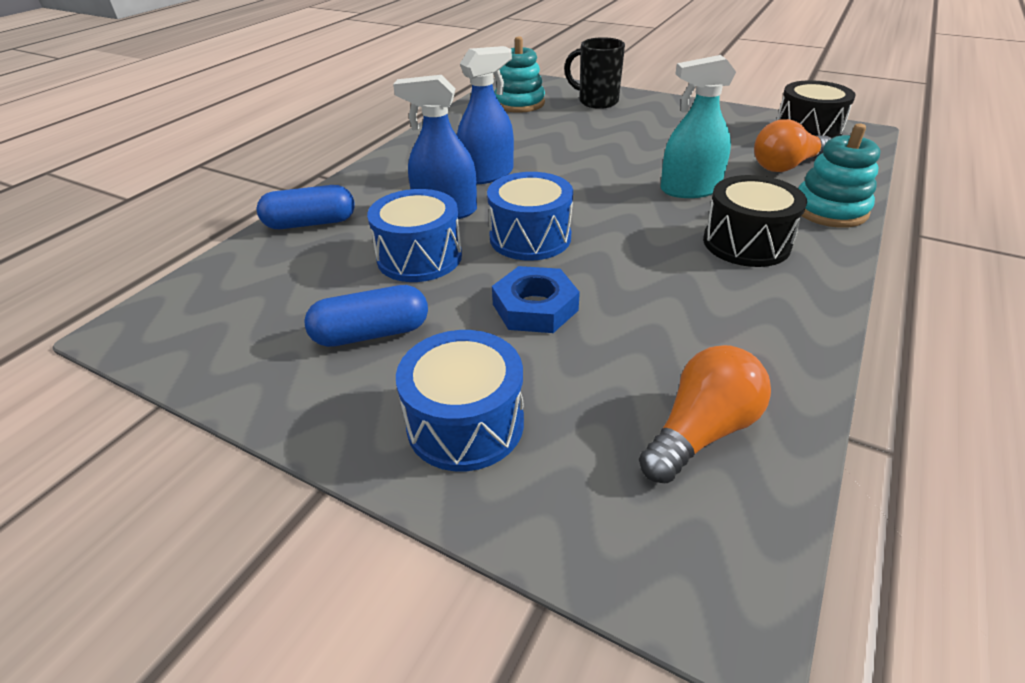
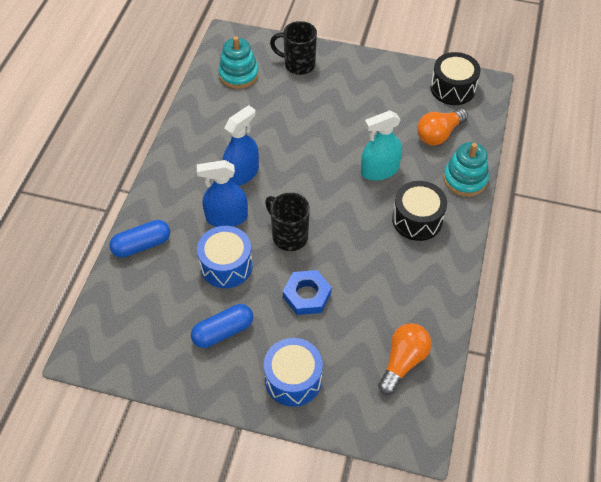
camera: 15 degrees left, 15 degrees up
(530, 237) = (289, 236): blue drum -> black mug

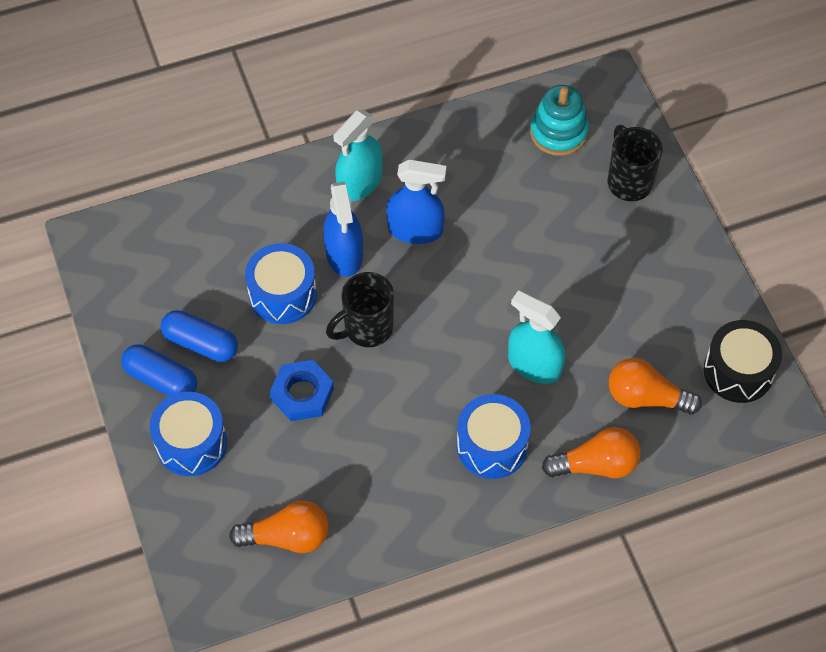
camera: 55 degrees right, 5 degrees up
(142, 245) = (249, 201): blue capsule -> blue capsule (161, 379)
(184, 182) = (359, 183): none -> turquoise spray bottle
(226, 217) = (344, 254): blue spray bottle -> blue spray bottle turned 150 degrees counterclockwise
(289, 236) = (366, 329): black mug -> black mug turned 135 degrees counterclockwise
(417, 220) = (492, 446): black drum -> blue drum
(465, 179) = (596, 465): turquoise stacking toy -> orange light bulb

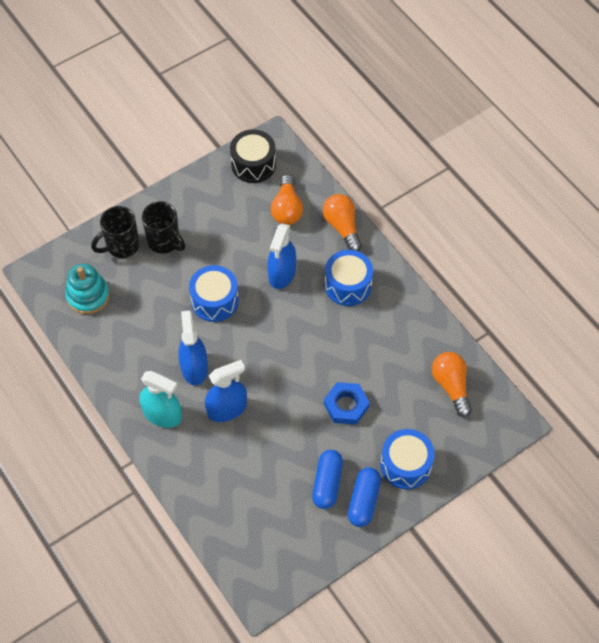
camera: 105 degrees left, 0 degrees up
(282, 294) = (271, 440): blue drum -> blue drum (215, 301)
(366, 329) = (284, 379): black mug -> black mug (165, 242)
(534, 365) = (282, 273): turquoise spray bottle -> blue spray bottle

